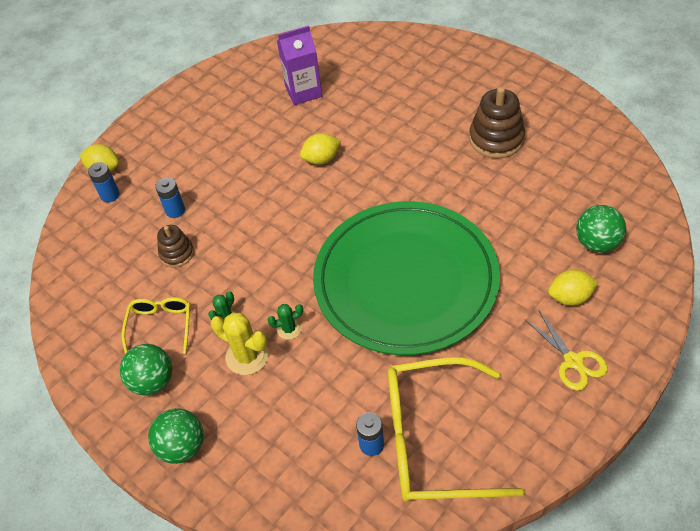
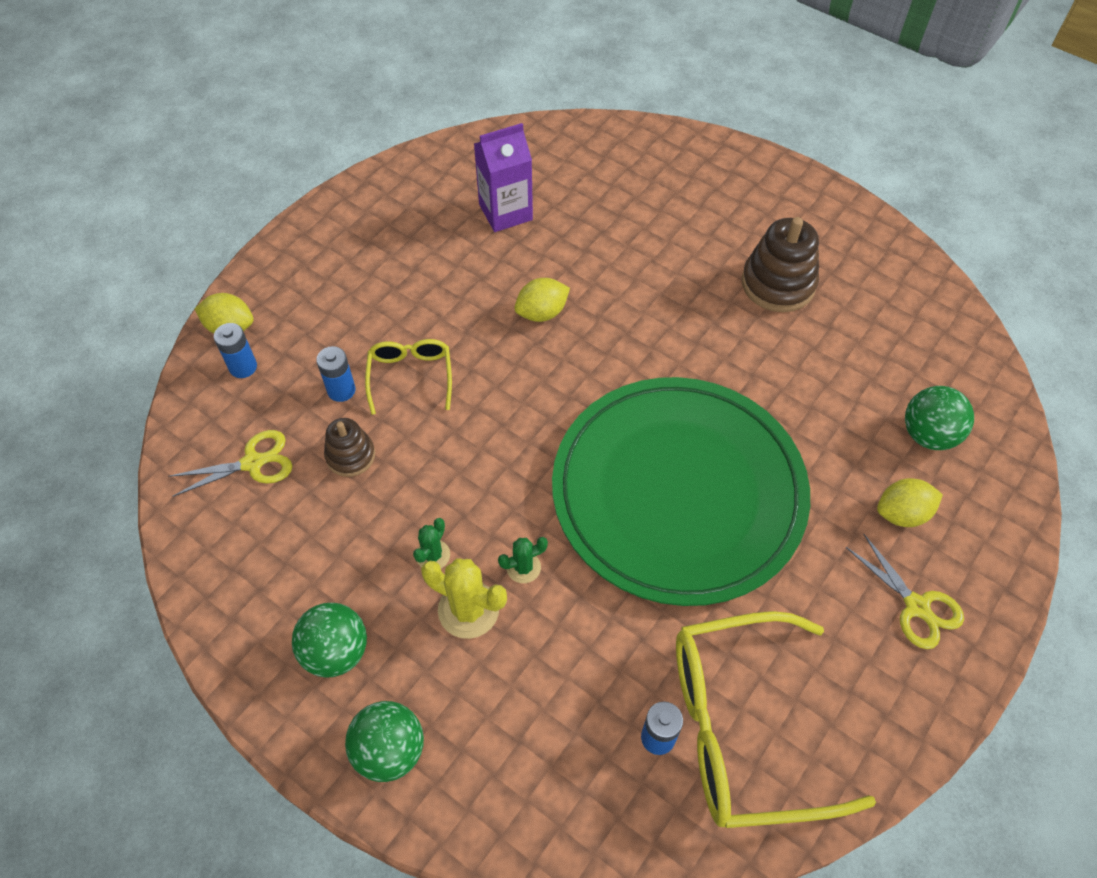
camera: 10 degrees left, 5 degrees up
(110, 257) = (253, 462): none -> yellow scissors
(160, 326) = (338, 567): yellow glasses -> yellow glasses (410, 377)

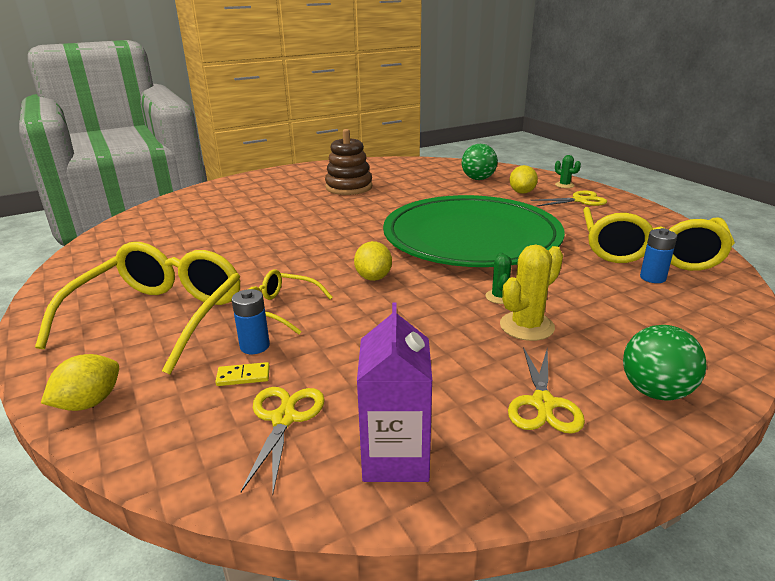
camera: 65 degrees left, 30 degrees down
(243, 367) = (153, 403): blue battery -> none
(296, 406) = (243, 376): none -> yellow domino
(336, 651) = (543, 404): green ball -> yellow scissors
(350, 455) = (332, 354): brown stacking toy -> none
(358, 292) = (159, 317): none -> yellow glasses
(433, 555) = (466, 332): green cactus -> green cactus (564, 185)
(505, 212) = (178, 244): purple carton -> purple carton (395, 457)
(542, 313) = (285, 249): yellow lemon -> yellow lemon (373, 277)

